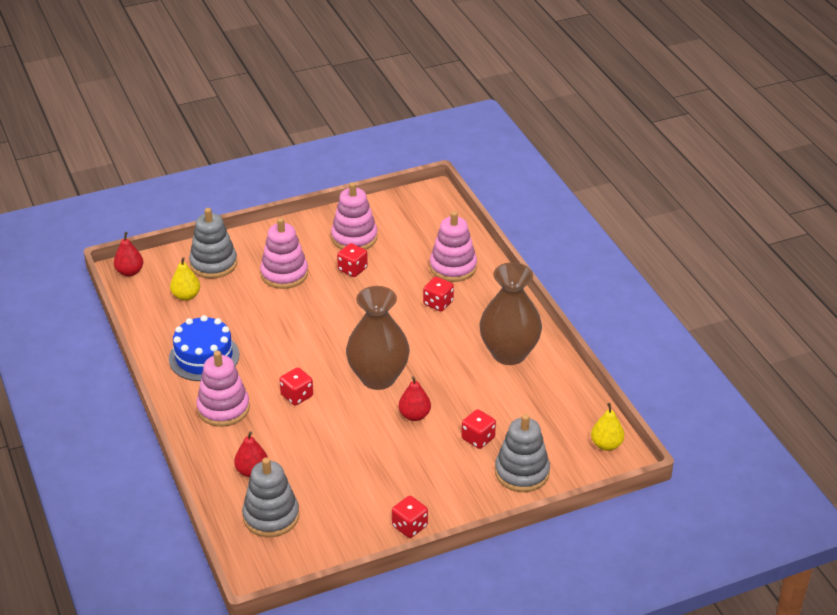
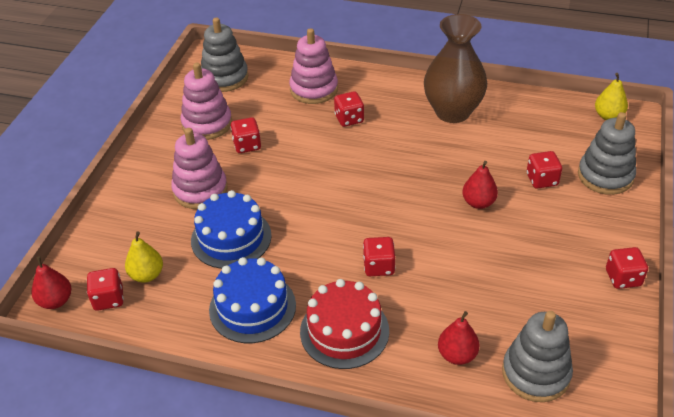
camera: 50 degrees left, 5 degrees up
(152, 292) = (108, 299): none -> red dice
(213, 264) = (125, 231): grey stacking toy -> grey stacking toy (225, 78)
(223, 408) = (344, 331): pink stacking toy -> red cake
(254, 313) = (231, 238): none -> blue cake
(378, 377) = (407, 200): brown vase -> none

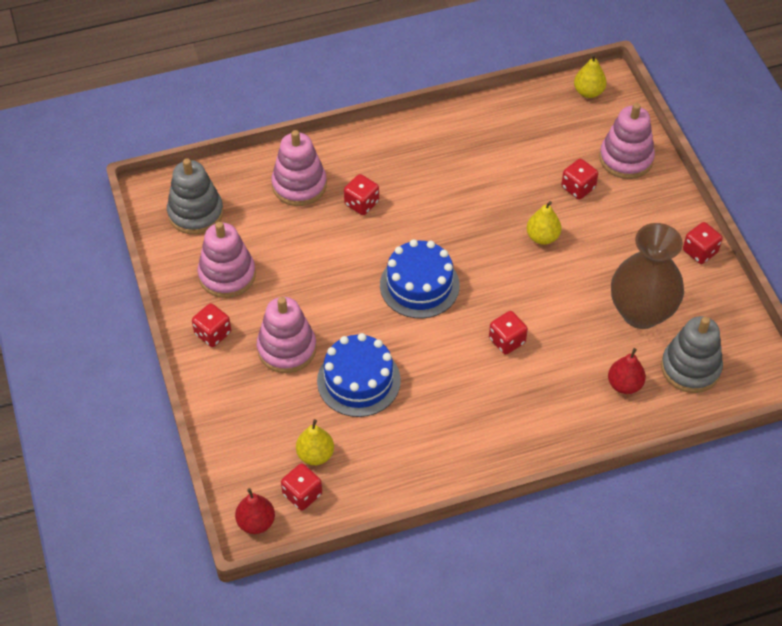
camera: 35 degrees left, 10 degrees up
(247, 145) = (288, 279): red dice -> red dice (213, 333)
(252, 307) = (433, 433): blue cake -> blue cake (419, 285)
(344, 331) = (524, 412): red cake -> none
(452, 112) = (451, 150): brown vase -> brown vase (641, 312)
(478, 202) = (542, 237): red pear -> yellow pear
(605, 176) = (626, 158): grey stacking toy -> pink stacking toy

